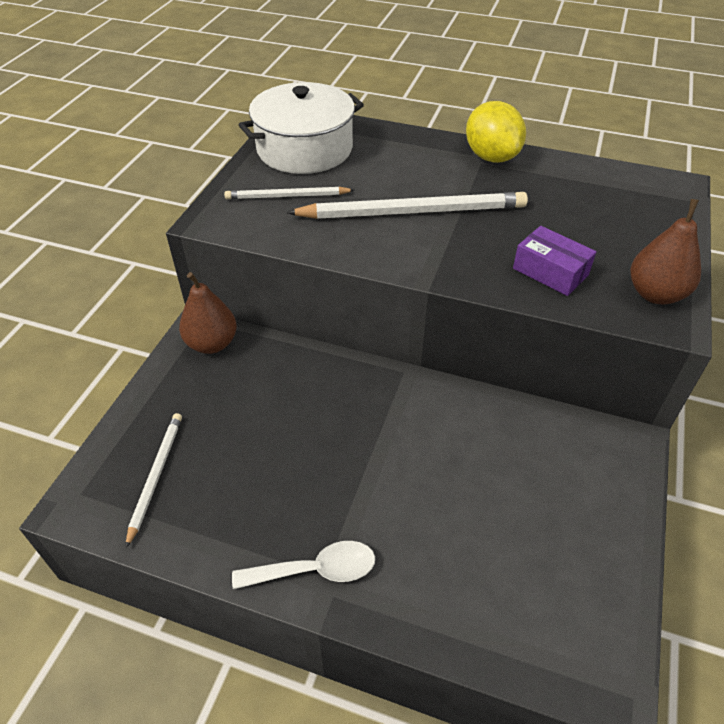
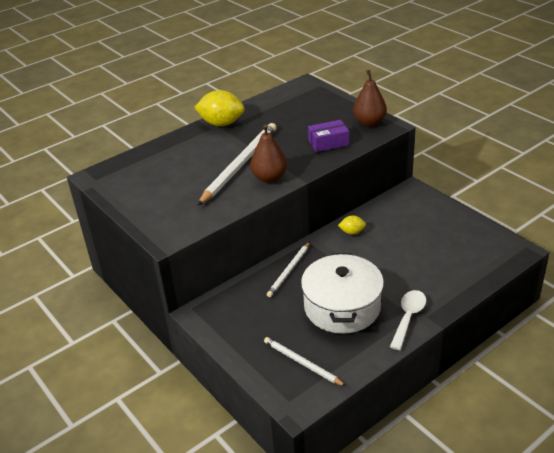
camera: 55 degrees left, 10 degrees down
(212, 343) = (216, 309): brown pear -> brown pear (269, 178)
(287, 196) = (176, 203): white pencil -> white pencil (289, 271)
(304, 149) = (135, 182): white pot -> white pot (342, 307)
(461, 412) = (352, 232): none -> yellow lemon

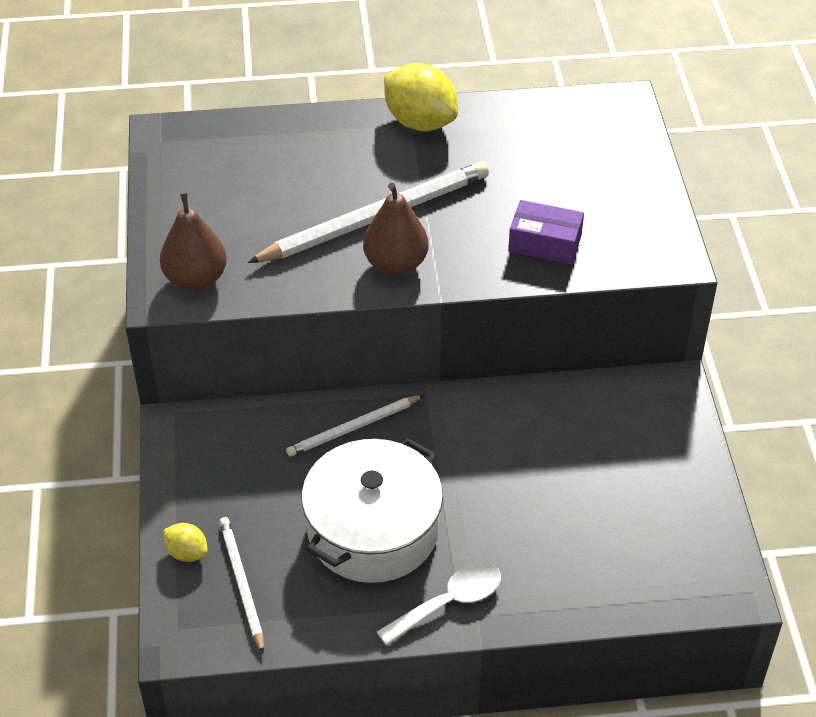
camera: 30 degrees right, 10 degrees up
(352, 232) = (504, 412): yellow lemon -> yellow lemon (187, 553)
(369, 122) = (649, 235): brown pear -> brown pear (196, 279)

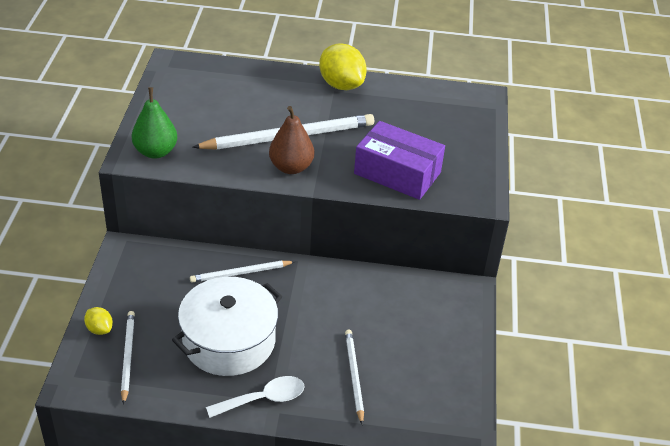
camera: 10 degrees right, 5 degrees down
(196, 279) = (155, 152): brown pear -> green pear
(545, 243) = (397, 173): purple box -> purple box, size x1.61
(559, 542) = (354, 376): none -> white pencil

